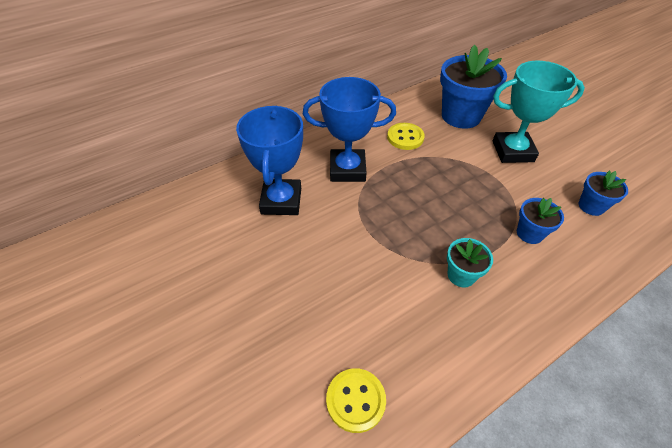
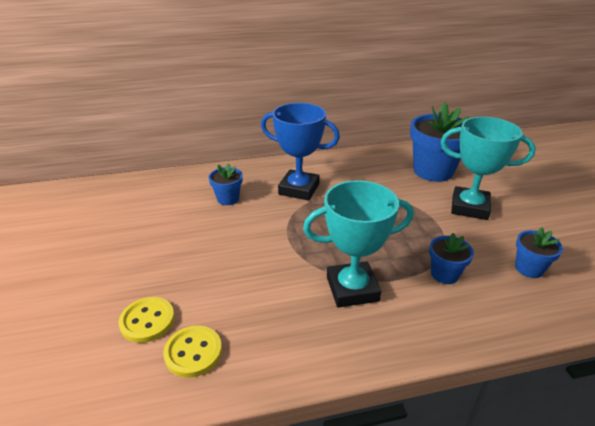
camera: 20 degrees right, 15 degrees down
(281, 201) = (228, 199): blue trophy -> blue flower pot
(405, 137) = (367, 177): yellow button -> yellow button (147, 321)
(461, 275) = (352, 289): turquoise flower pot -> turquoise trophy

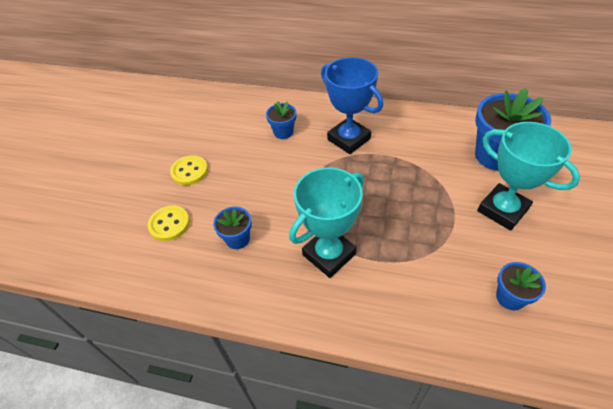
camera: 30 degrees right, 15 degrees up
(193, 352) = (185, 261): yellow button -> yellow button (189, 171)
(352, 289) = (329, 254): turquoise trophy -> turquoise trophy turned 60 degrees counterclockwise
(444, 274) = (420, 271): blue flower pot -> blue flower pot (237, 239)

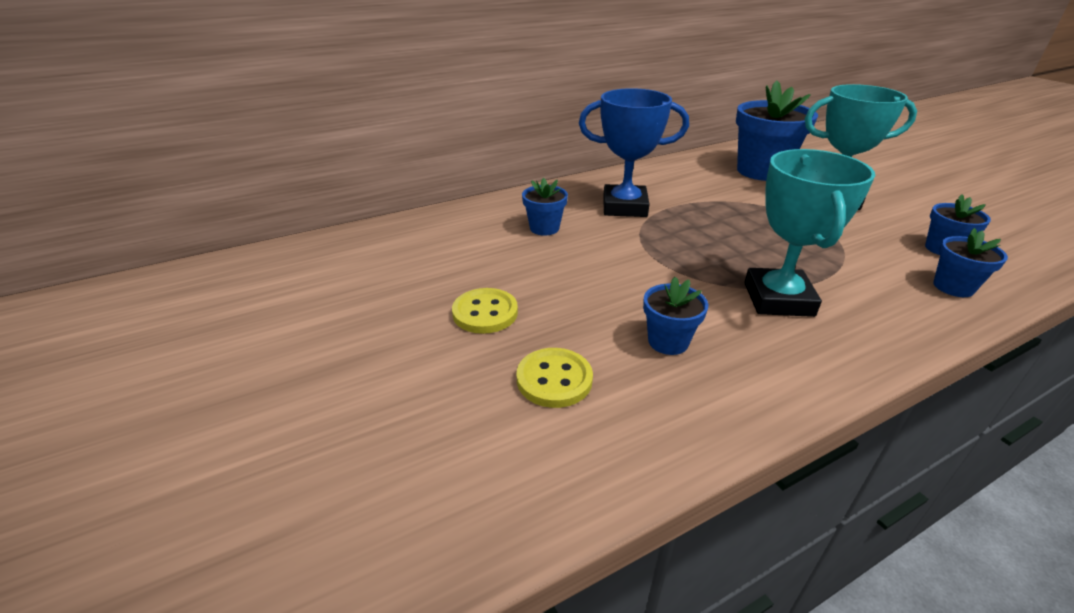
camera: 45 degrees left, 15 degrees down
(455, 324) = (953, 287): none -> blue flower pot

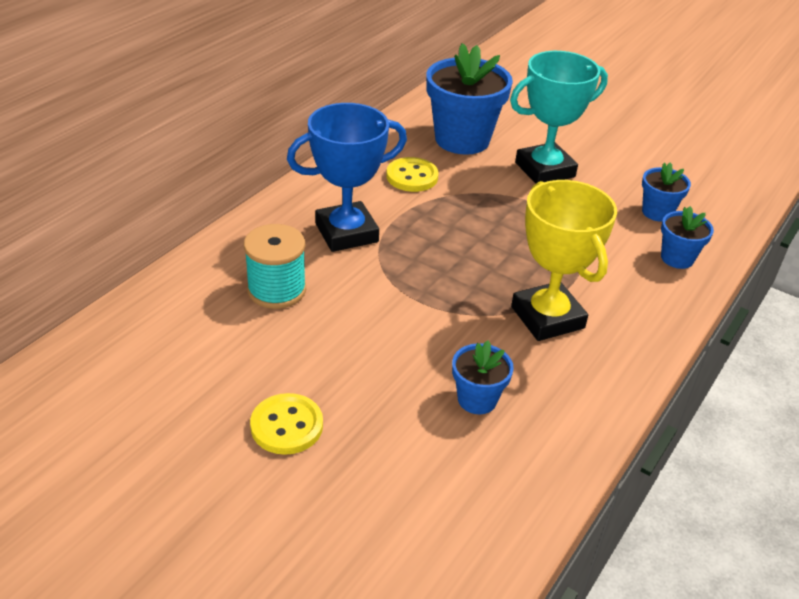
camera: 30 degrees left, 5 degrees up
(544, 228) = (276, 290): blue flower pot -> turquoise spool
(554, 379) = (401, 478): yellow button -> yellow button (412, 176)
(778, 299) = (547, 317): turquoise trophy -> yellow trophy

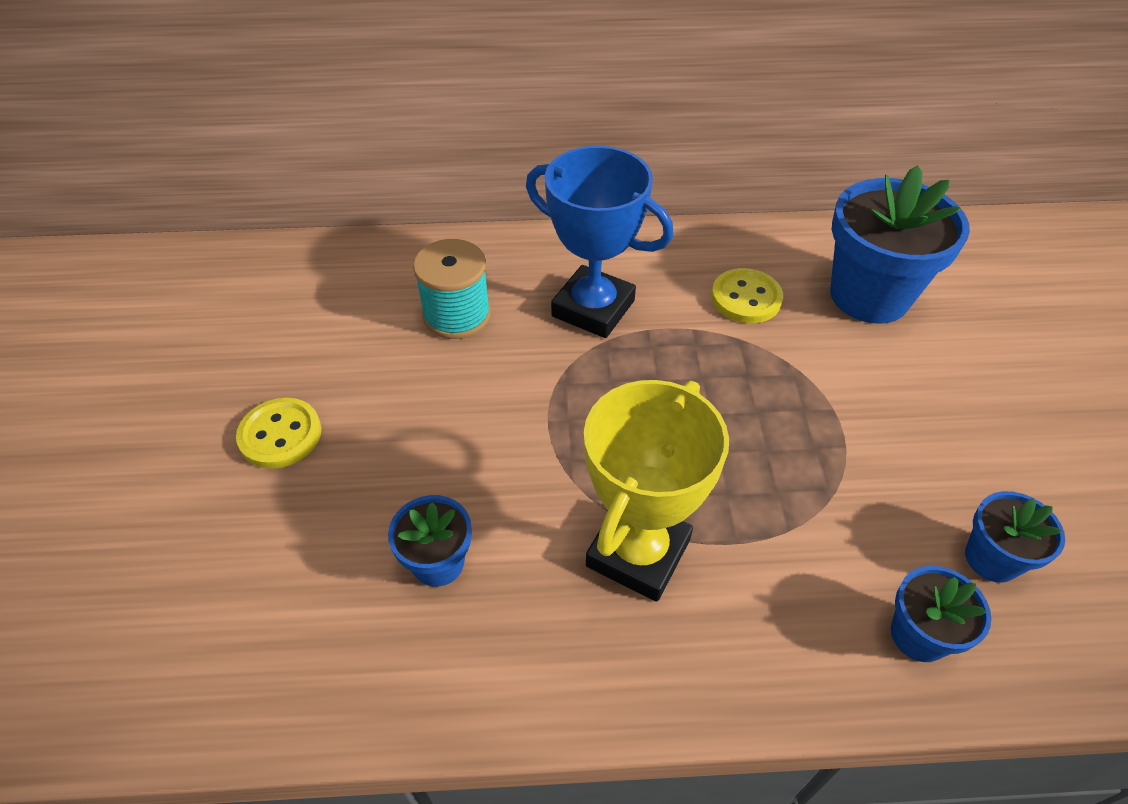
camera: 55 degrees right, 10 degrees up
(545, 170) = (917, 396): turquoise trophy -> none

